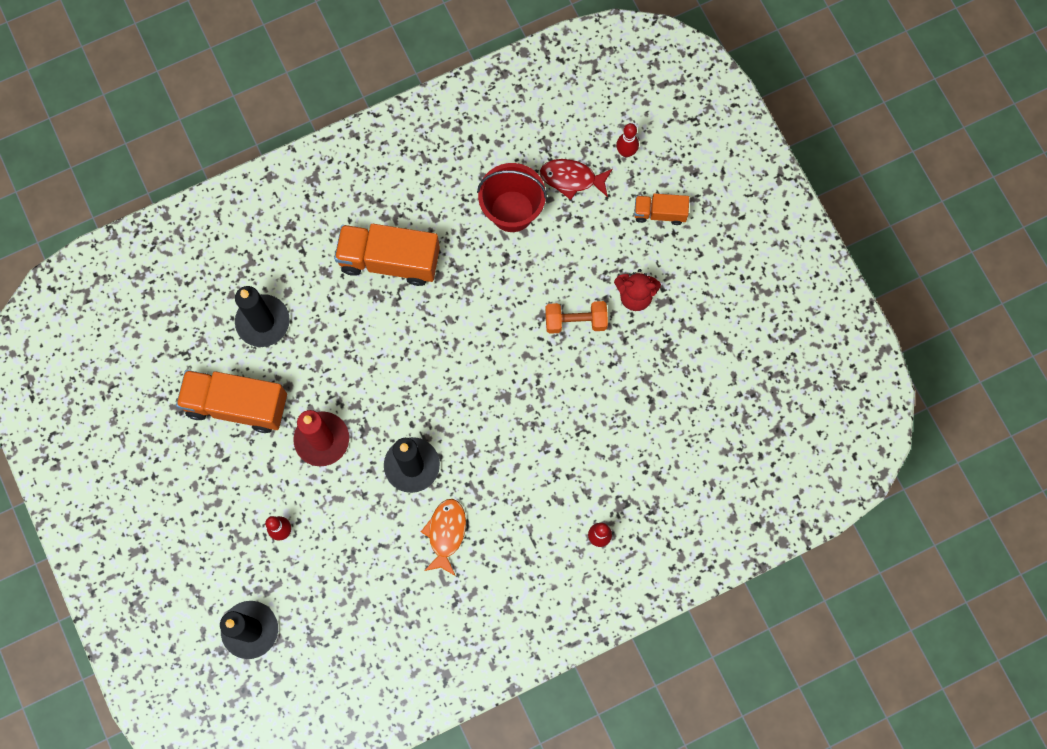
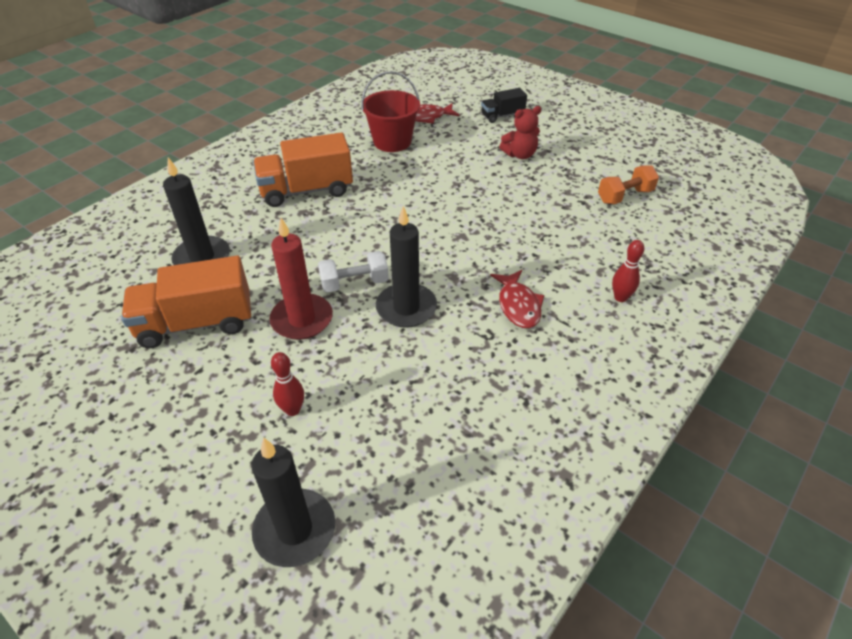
camera: 25 degrees left, 30 degrees down
(382, 415) = (354, 283): none -> white dumbbell
(446, 533) = (475, 347): orange fish -> none
(506, 506) = (518, 305): none -> red fish
(575, 321) = (486, 179): orange dumbbell -> orange dumbbell (625, 196)
(626, 152) = (455, 98): red bowling pin -> none
(659, 213) = (502, 116): orange truck -> black truck

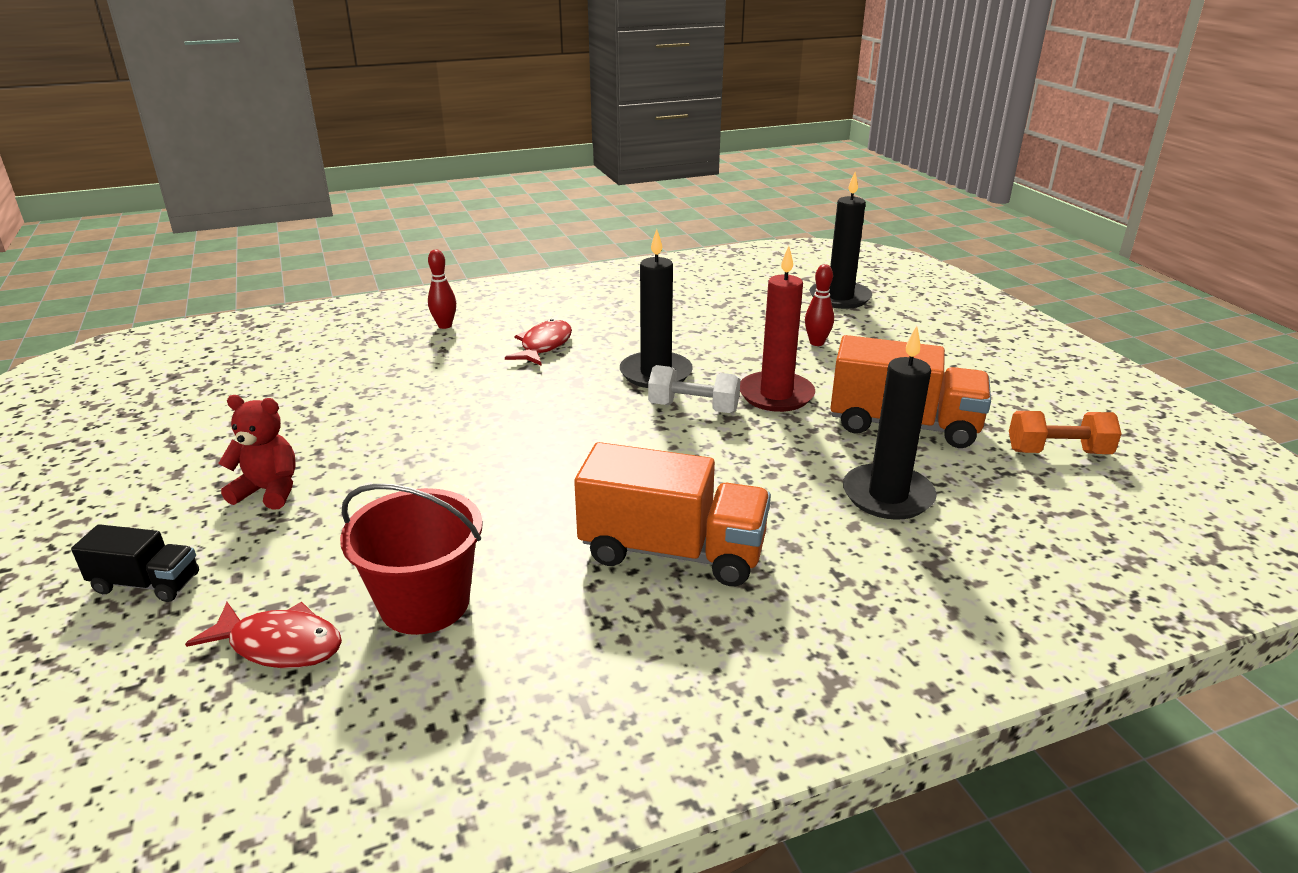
camera: 150 degrees left, 15 degrees down
(625, 196) = (261, 393): orange dumbbell -> orange dumbbell (1058, 452)

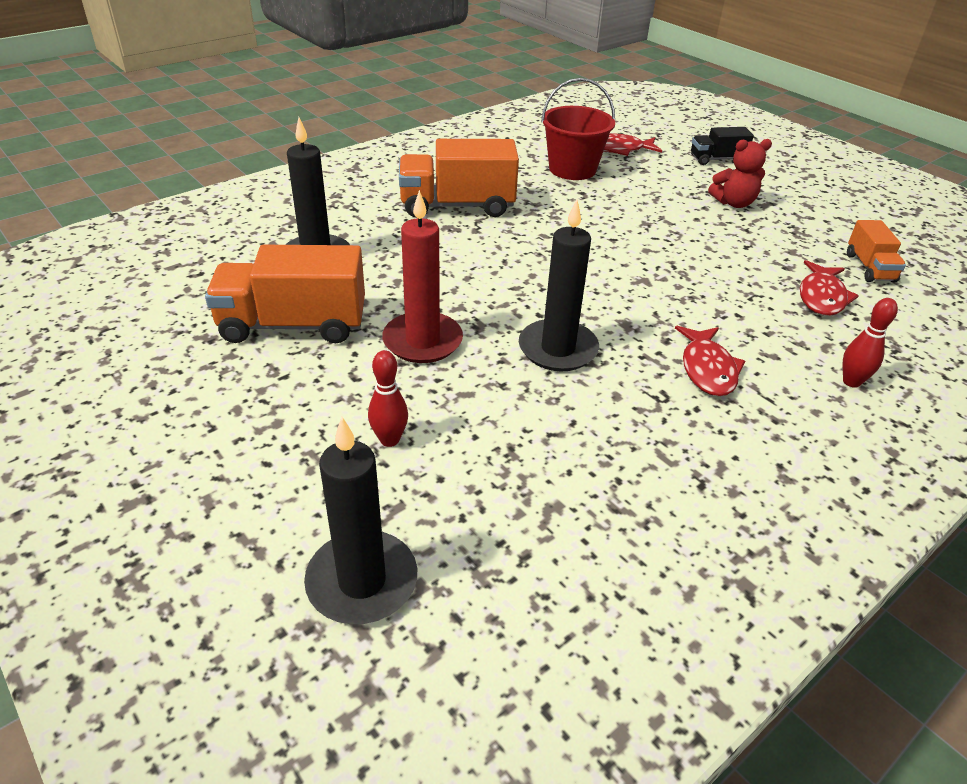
camera: 160 degrees right, 10 degrees up
(264, 392) = (869, 268): none -> orange truck
(363, 376) = (822, 297): none -> red fish
(693, 408) = (496, 312): white dumbbell -> none
(1058, 452) = (153, 318): orange dumbbell -> none

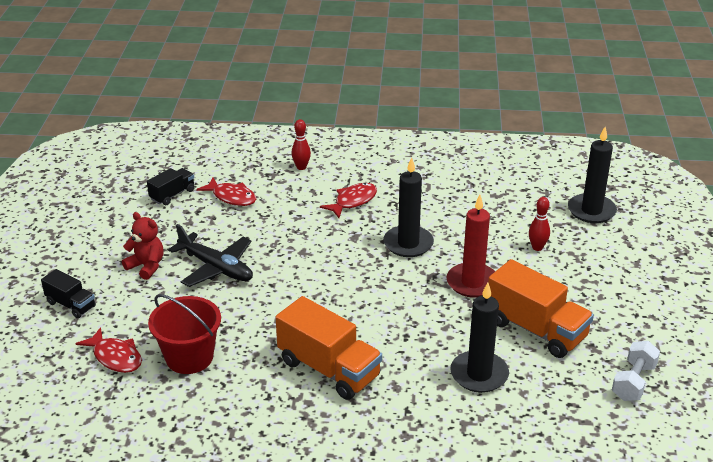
camera: 135 degrees left, 5 degrees down
(134, 323) = (633, 382): none -> white dumbbell
(683, 228) = (216, 268): none -> black plane
(822, 297) = (231, 197): red fish -> red fish turned 60 degrees clockwise
(869, 268) = (172, 195): orange truck -> black truck

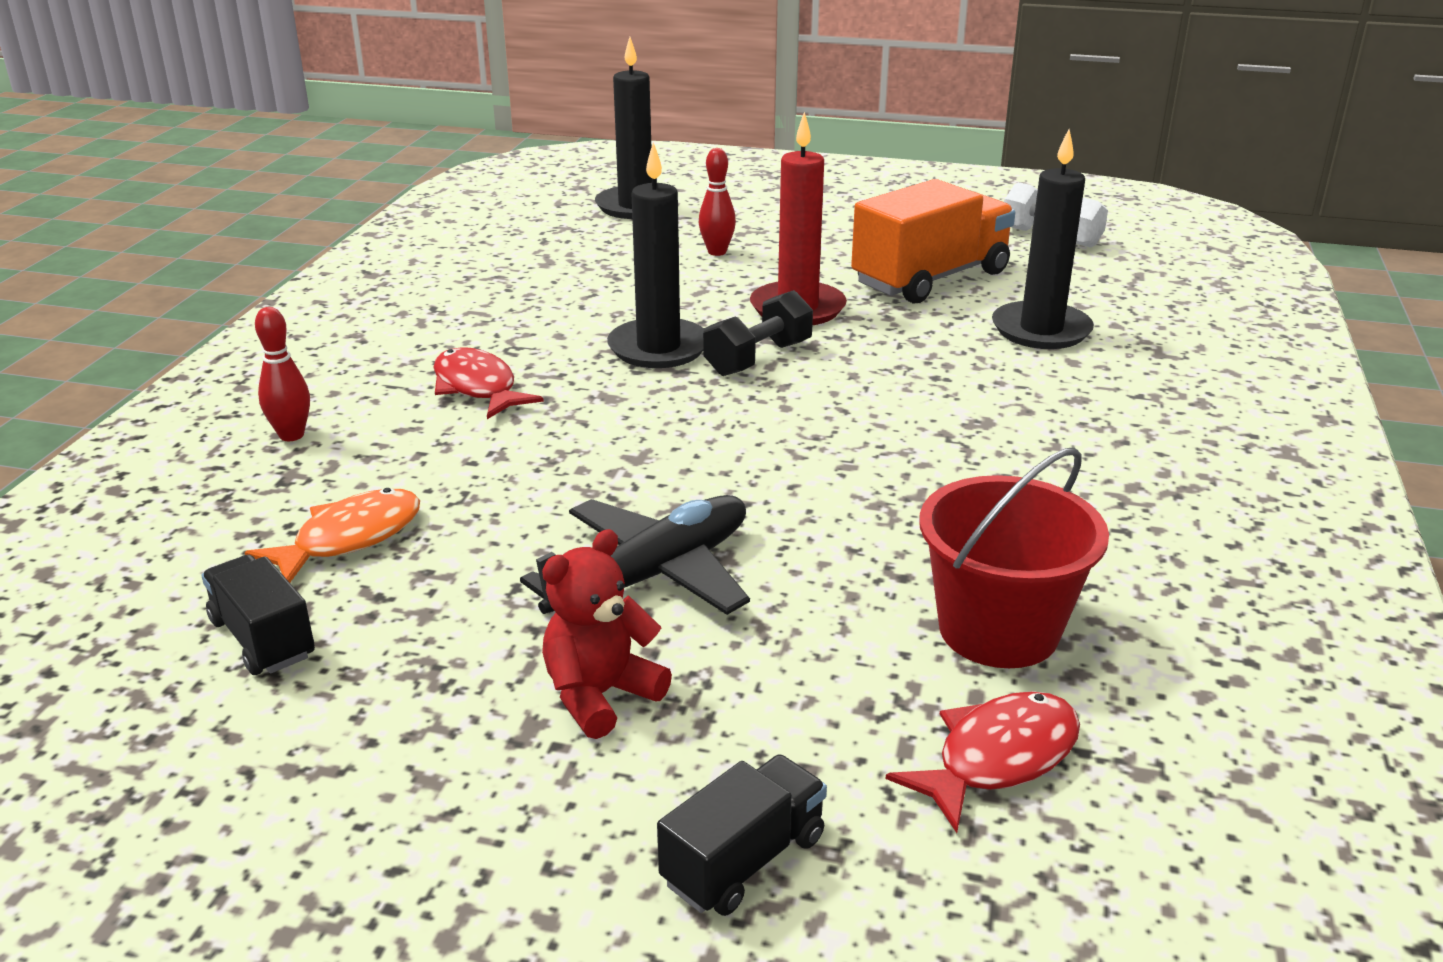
camera: 80 degrees left, 5 degrees down
(231, 197) = (350, 538): red fish -> orange fish
(329, 369) = (1034, 457): orange truck -> none
(407, 275) = (758, 358): none -> black dumbbell

